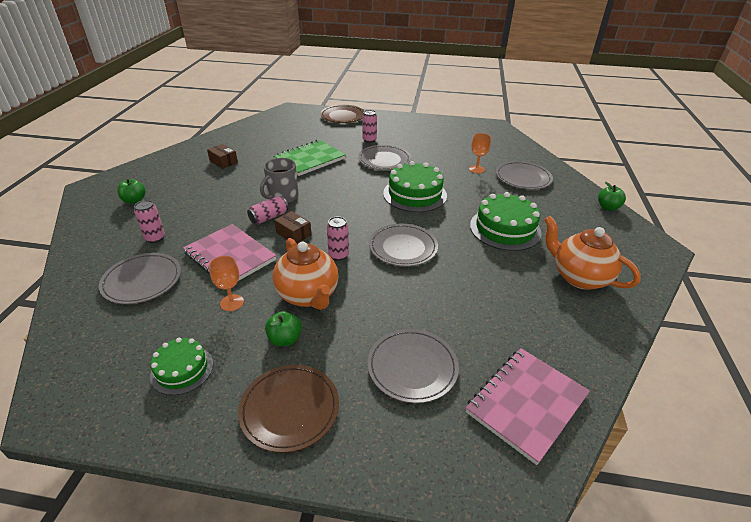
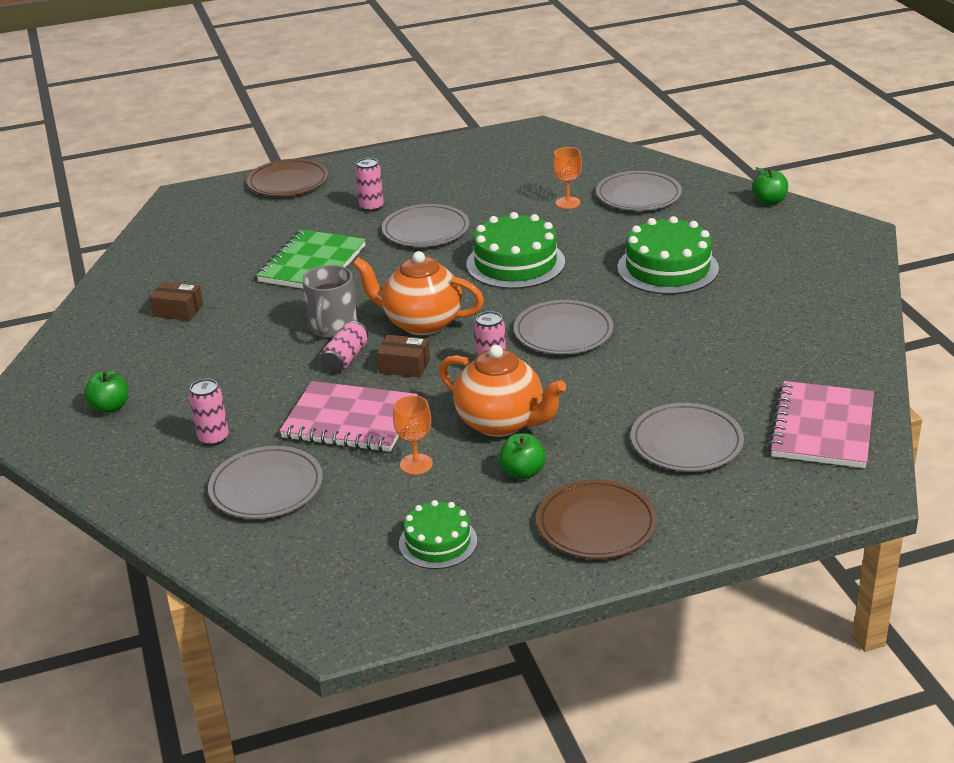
camera: 25 degrees left, 5 degrees down
(579, 277) = (791, 293): orange teapot -> orange teapot (421, 323)

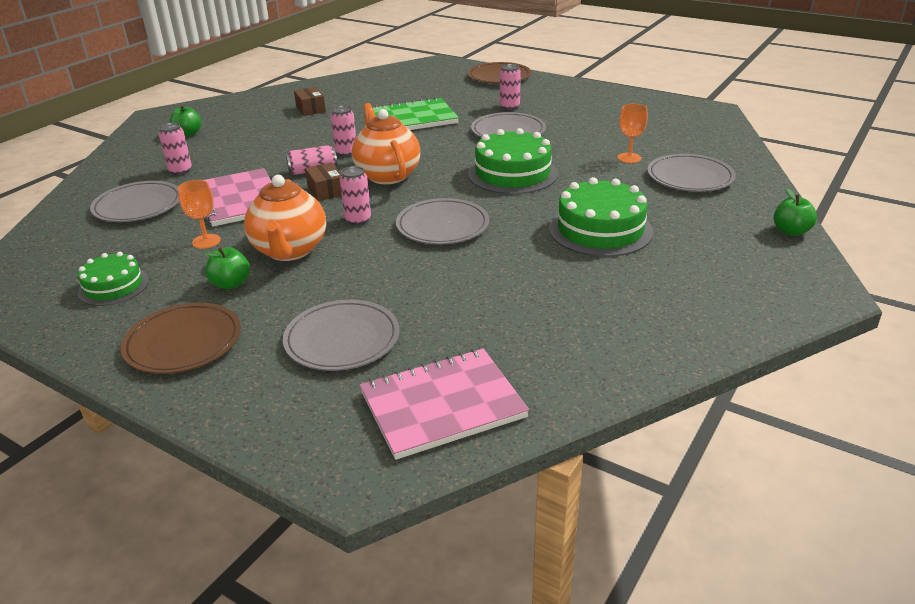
camera: 50 degrees right, 0 degrees up
(332, 327) = (346, 152): grey mug -> pink can

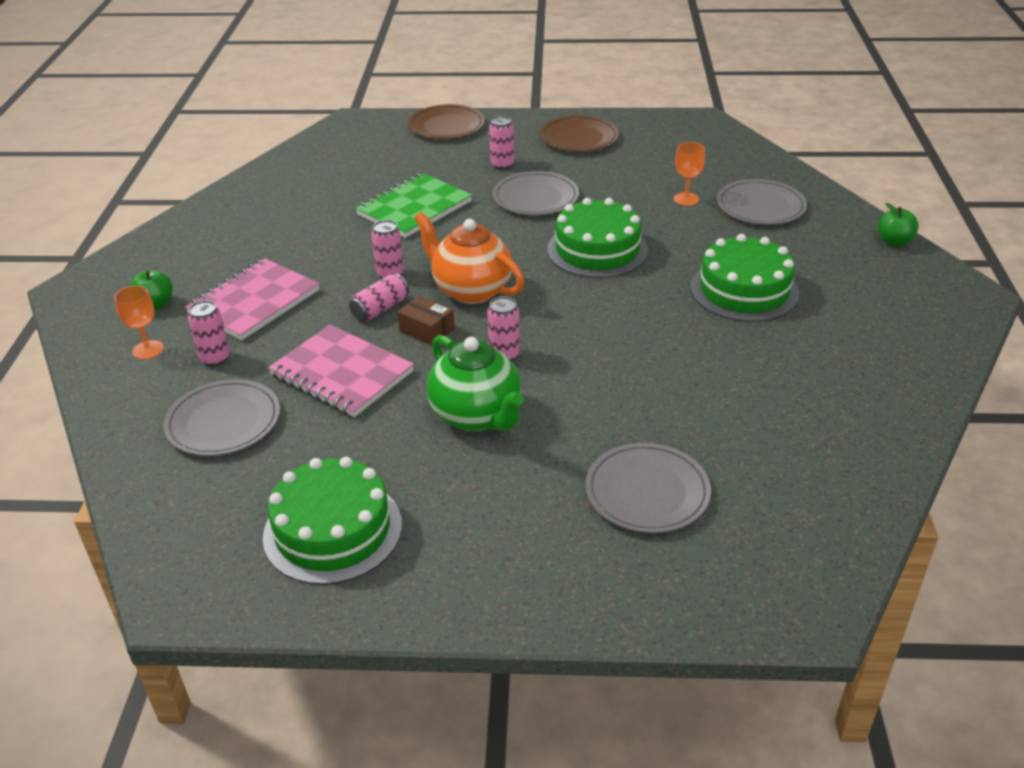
camera: 30 degrees left, 5 degrees up
(113, 286) = (333, 530): green cake -> green cake, size x1.66
(183, 342) = (496, 560): brown plate -> brown plate (579, 138)
(206, 241) = (369, 437): orange goblet -> orange goblet (148, 350)
(231, 284) = (462, 477): green apple -> none
(289, 251) = (477, 416): orange teapot -> green teapot
(311, 109) = (274, 226): brown box -> none
(442, 226) = (597, 333): grey plate -> none
(442, 405) = (805, 518): pink notebook -> pink notebook (254, 302)

